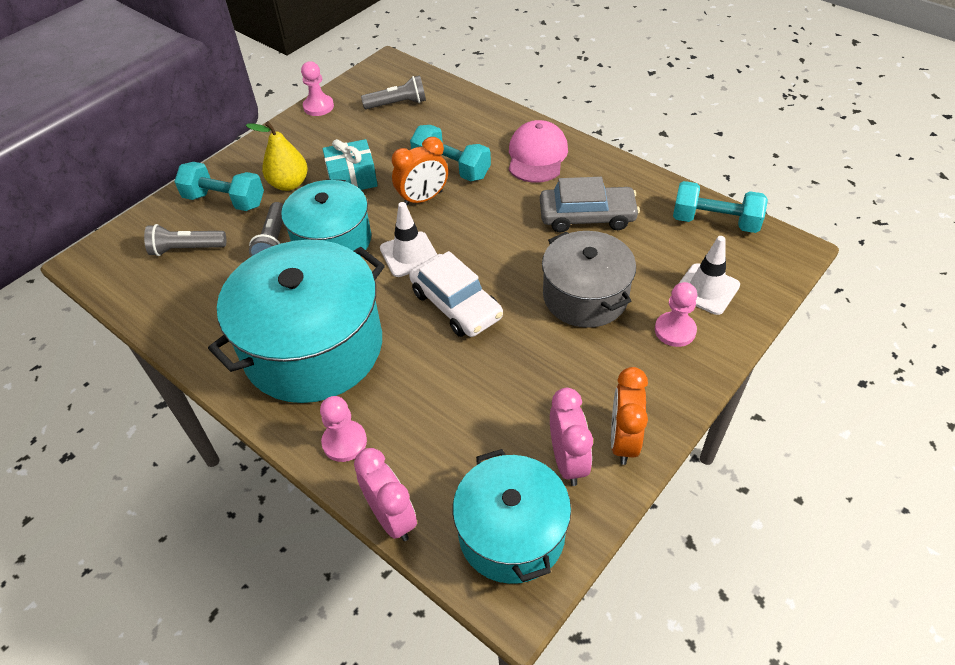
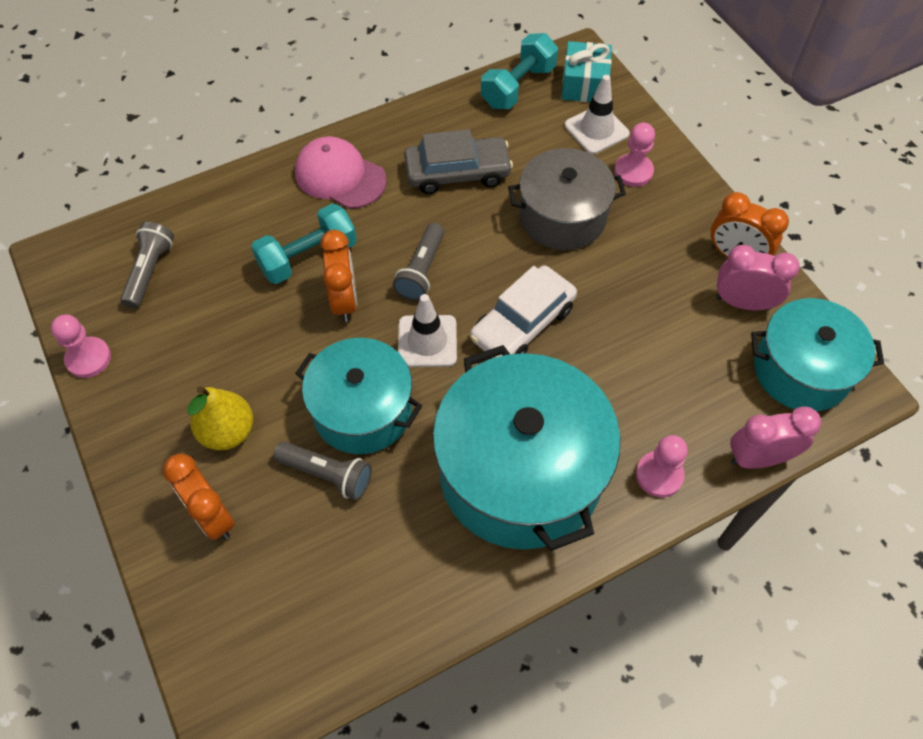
camera: 70 degrees left, 10 degrees up
(186, 249) = (282, 582): grey flashlight -> grey flashlight (422, 271)
(225, 200) = (212, 516): turquoise dumbbell -> orange clock
(352, 178) = (263, 360): turquoise gift -> turquoise gift (584, 84)
(456, 305) = (522, 323): white car -> white car turned 150 degrees clockwise
(587, 216) = (457, 173): grey car -> grey car turned 60 degrees clockwise

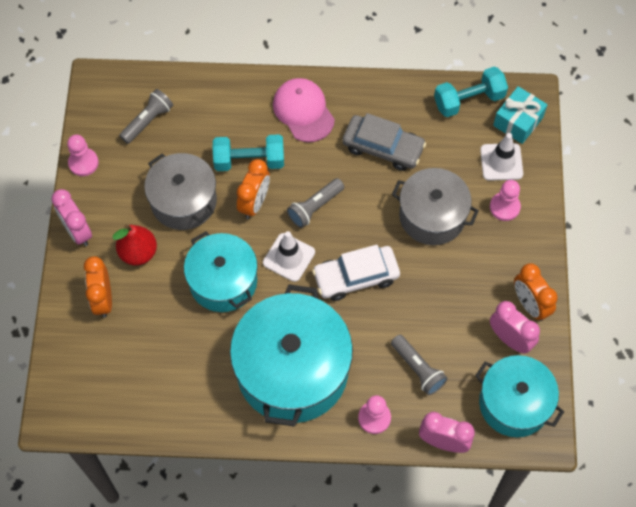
camera: 30 degrees right, 5 degrees up
(126, 447) = (77, 231): none -> pink clock
(228, 432) = (138, 253): yellow pear -> red pear
(252, 341) = (183, 201): none -> grey pot
(327, 474) = (180, 310): grey flashlight -> grey flashlight (418, 369)

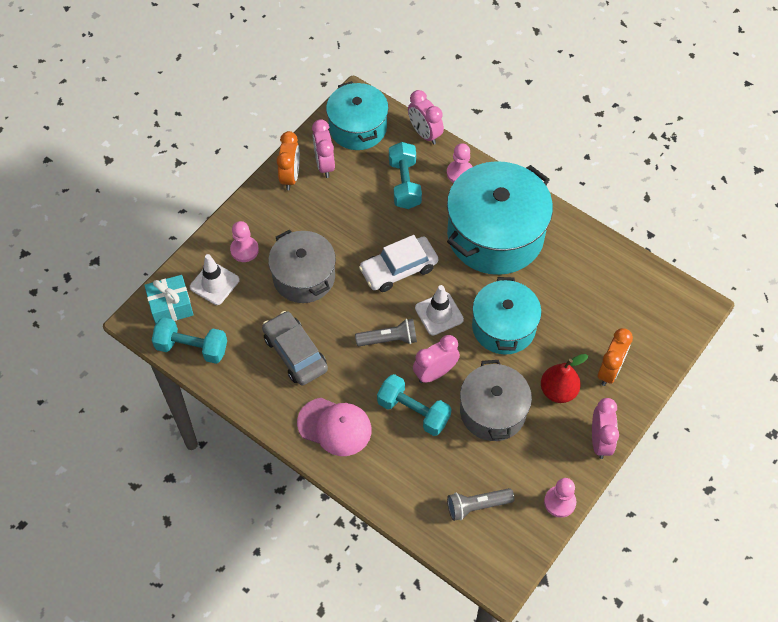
camera: 145 degrees left, 5 degrees down
(254, 203) = (435, 373): orange clock -> pink clock
(303, 111) = (334, 427): pink cap -> pink cap turned 75 degrees counterclockwise
(356, 277) = (398, 269): white car -> white car turned 135 degrees clockwise
(418, 369) = (404, 184): grey flashlight -> turquoise dumbbell

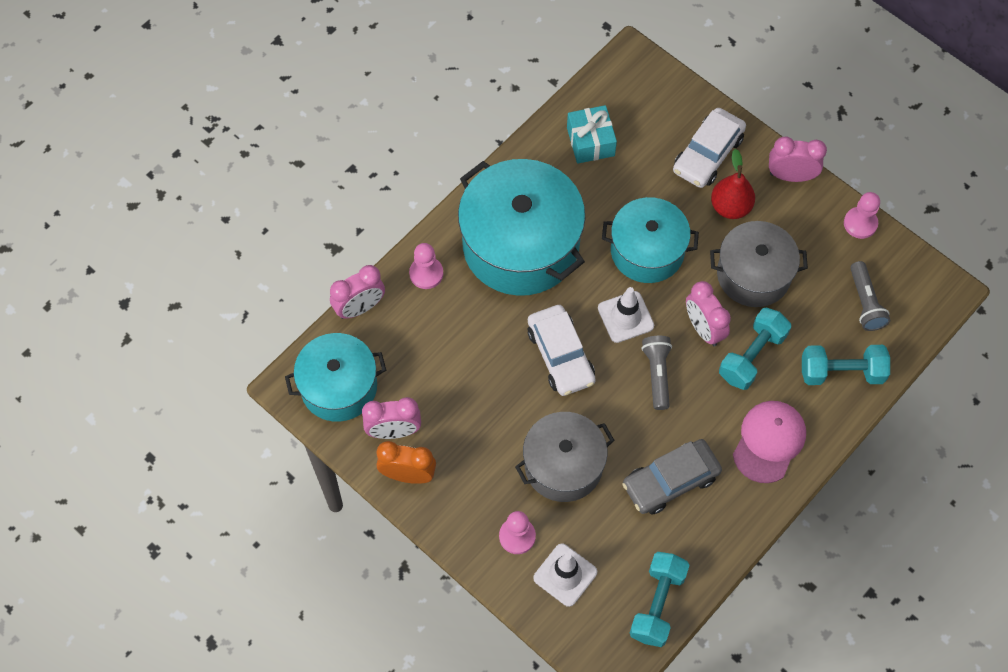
camera: 85 degrees left, 5 degrees up
(171, 306) = (595, 630): turquoise gift -> turquoise gift (590, 142)
(404, 184) = (435, 338): turquoise dumbbell -> turquoise dumbbell (841, 372)
(609, 371) = (707, 154): orange clock -> white car

